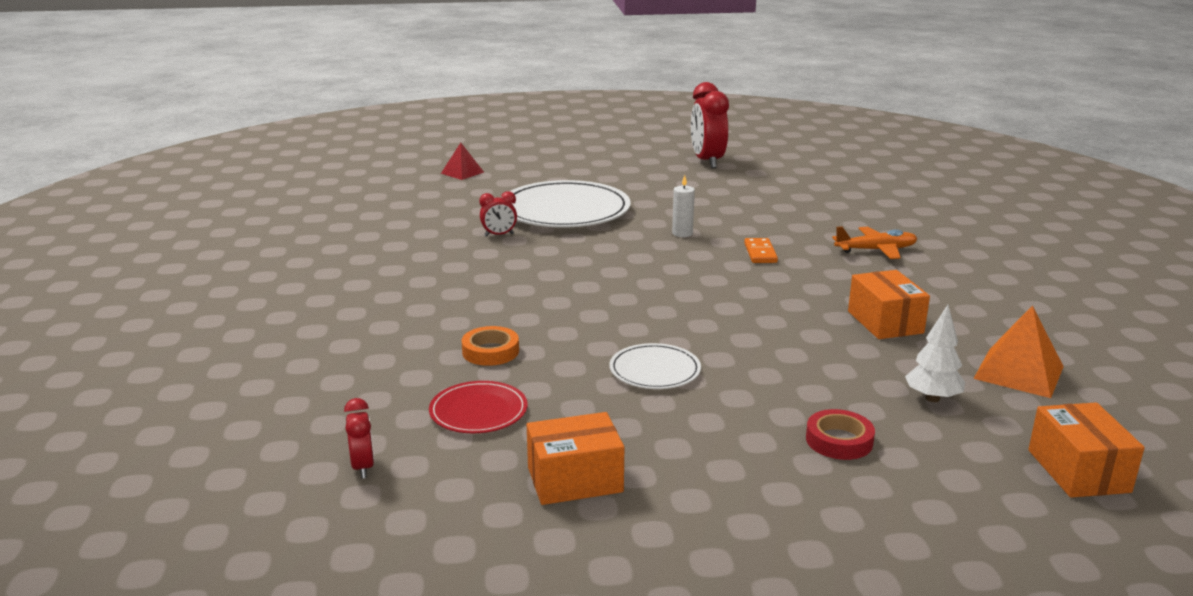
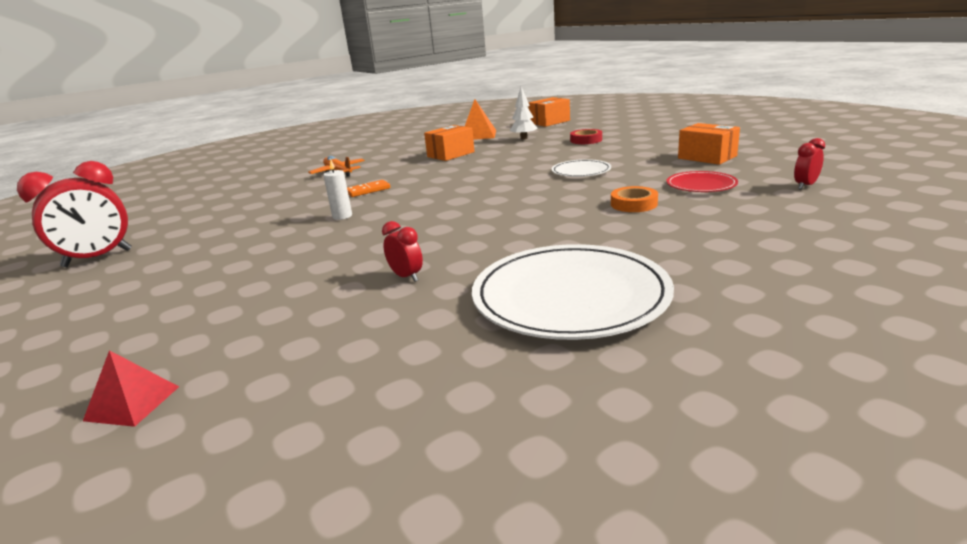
camera: 115 degrees left, 0 degrees up
(565, 210) = (303, 272): white plate -> white plate (570, 296)

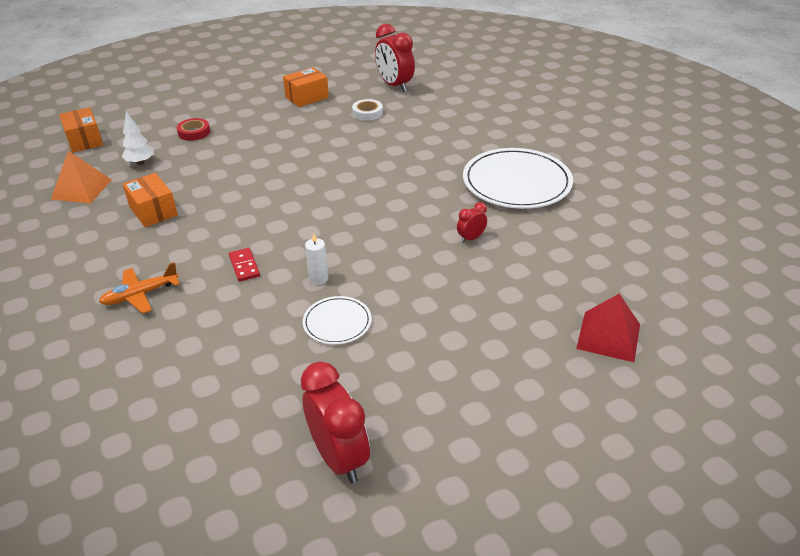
camera: 85 degrees left, 15 degrees up
(132, 403) = (608, 336): red pyramid -> red pyramid, size x1.53
(368, 190) = (244, 266): orange domino -> red domino
(581, 171) = (292, 148): white plate -> white plate (337, 322)
(633, 204) = (387, 141): orange tape -> none
(701, 185) = (367, 113): red plate -> white tape
(805, 186) = (394, 86): red clock -> red clock, size x2.03

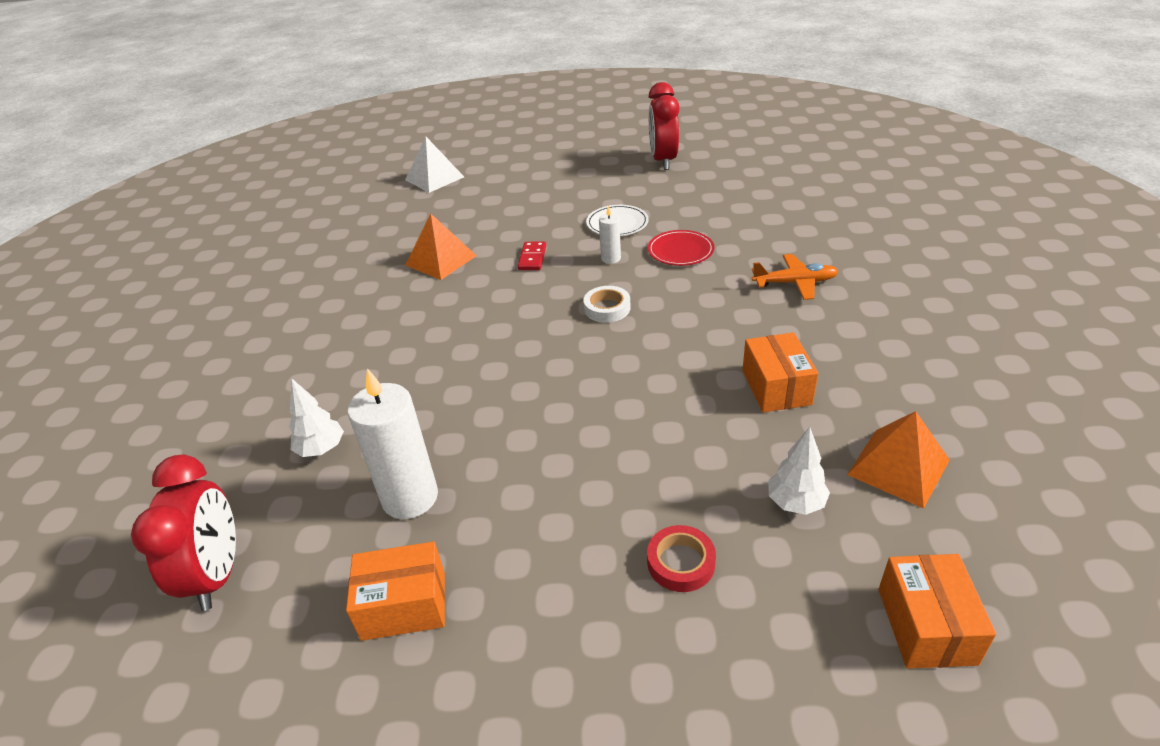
camera: 150 degrees left, 0 degrees up
(244, 266) = (678, 286): red domino -> red domino (532, 258)
(256, 304) = (680, 250): none -> red plate
(337, 121) = (410, 497): none -> white candle
(367, 113) = (346, 501): white tape -> white tape (607, 308)
(404, 124) = (321, 449): none -> white tree
(471, 238) = (441, 260): red clock -> orange pyramid
(516, 182) = (320, 305): white plate -> none
(608, 336) = (434, 178): red pyramid -> white pyramid

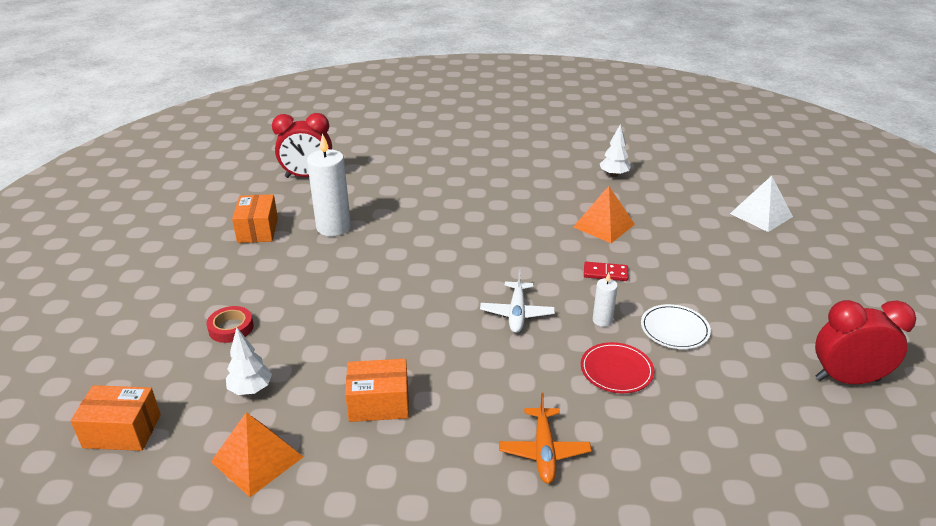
camera: 90 degrees right, 5 degrees down
(321, 449) = (387, 195): white tree -> white tree (613, 175)
(607, 308) = (517, 313): white tape -> white plane

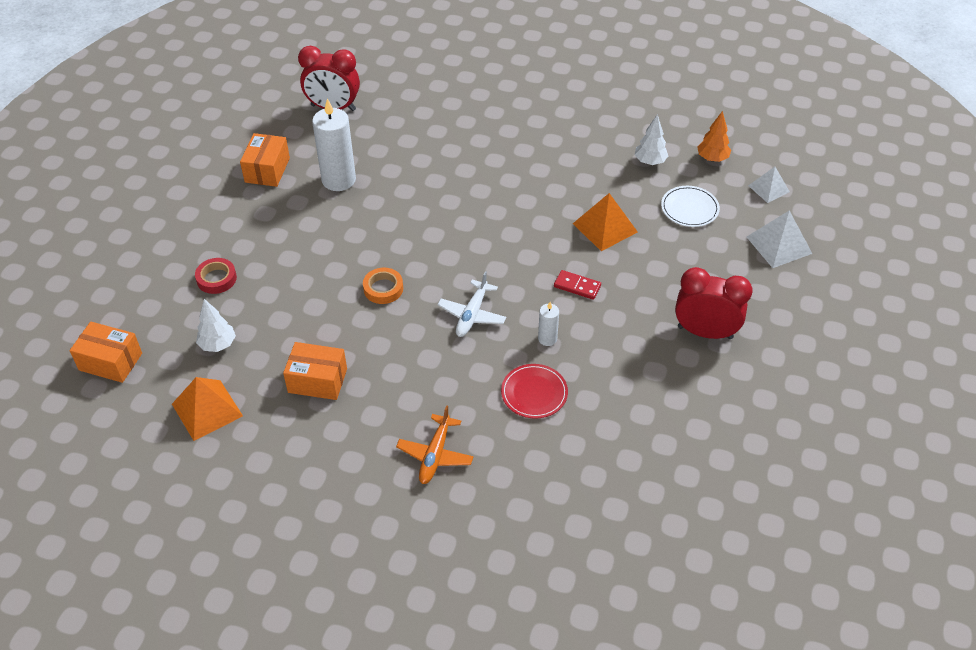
camera: 15 degrees right, 15 degrees up
(416, 307) = (383, 288): none -> orange tape
(664, 166) = (712, 158): none -> orange tree
(674, 329) = (610, 362): white plate -> white plate (689, 208)
(724, 179) = (768, 188): none -> white pyramid
(847, 379) = (740, 448): red clock -> red clock (705, 332)

